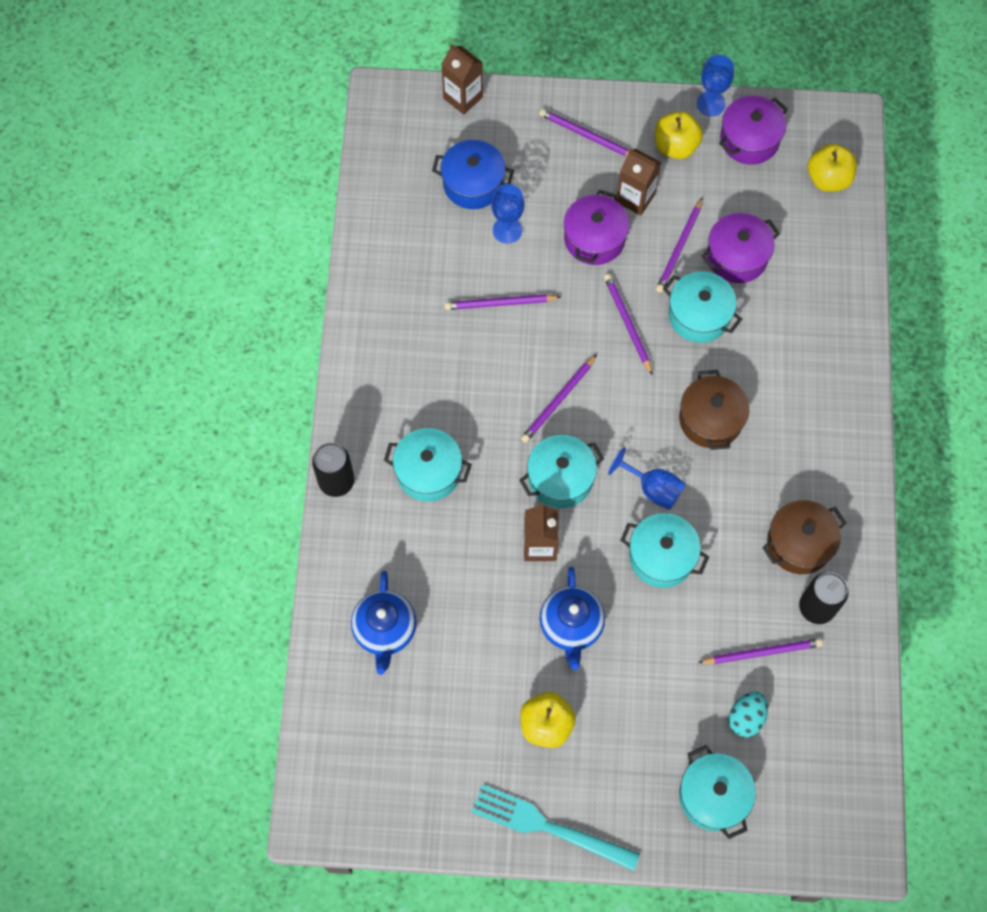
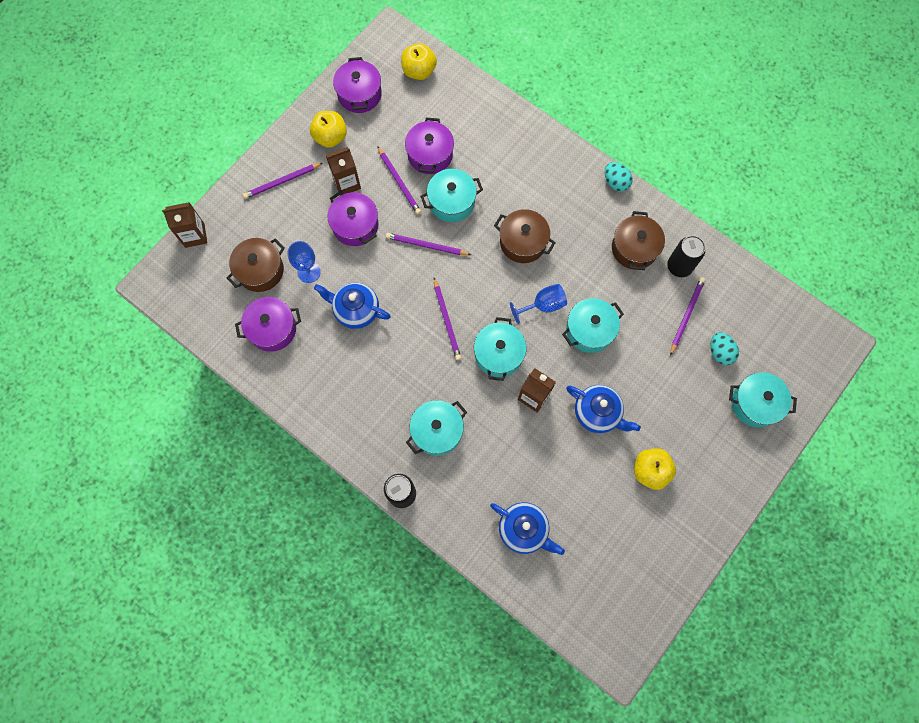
camera: 55 degrees left, 5 degrees up
(419, 239) = (272, 329): none -> purple pot
(473, 184) = (260, 270): blue pot -> brown pot
(500, 303) = (355, 310): purple pencil -> blue teapot
(547, 826) = (714, 514): turquoise fork -> none
(710, 104) = (318, 98): blue goblet -> none
(865, 472) = (615, 182): none -> turquoise egg

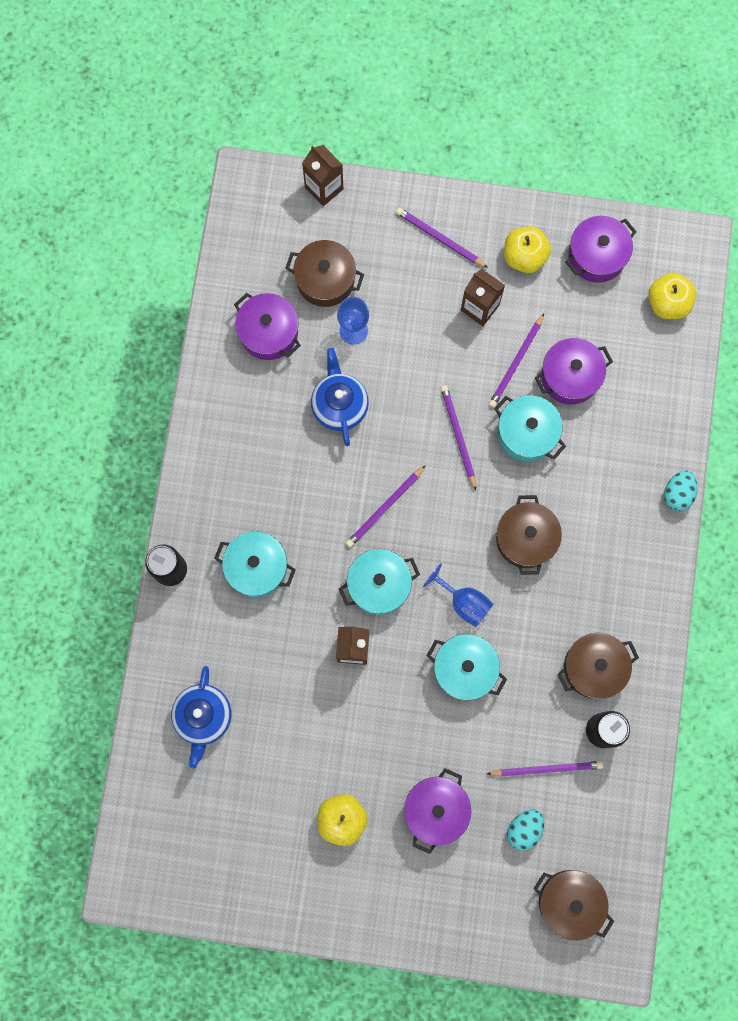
camera: 60 degrees right, 5 degrees up
(355, 225) = (436, 346): purple pot -> purple pot (436, 810)
(598, 413) = (374, 728): blue teapot -> none
(615, 182) = (664, 603): turquoise egg -> turquoise egg (677, 494)
(755, 403) = (486, 898): turquoise pot -> none
(784, 350) = (569, 902): none -> brown pot

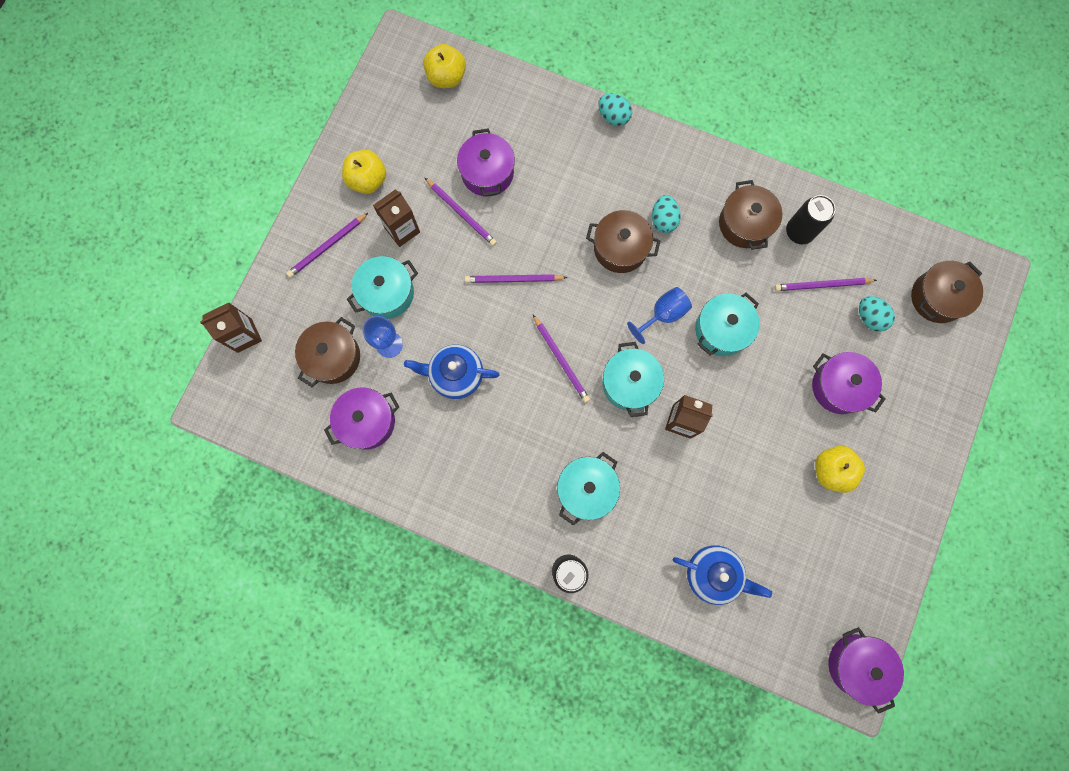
camera: 75 degrees left, 0 degrees up
(527, 433) = (527, 222): turquoise pot -> turquoise pot (387, 293)
(546, 768) = (822, 285): purple pencil -> purple pencil turned 105 degrees counterclockwise
(571, 577) = (663, 220): none -> turquoise egg
(596, 256) = (386, 121): purple pot -> purple pot (856, 664)

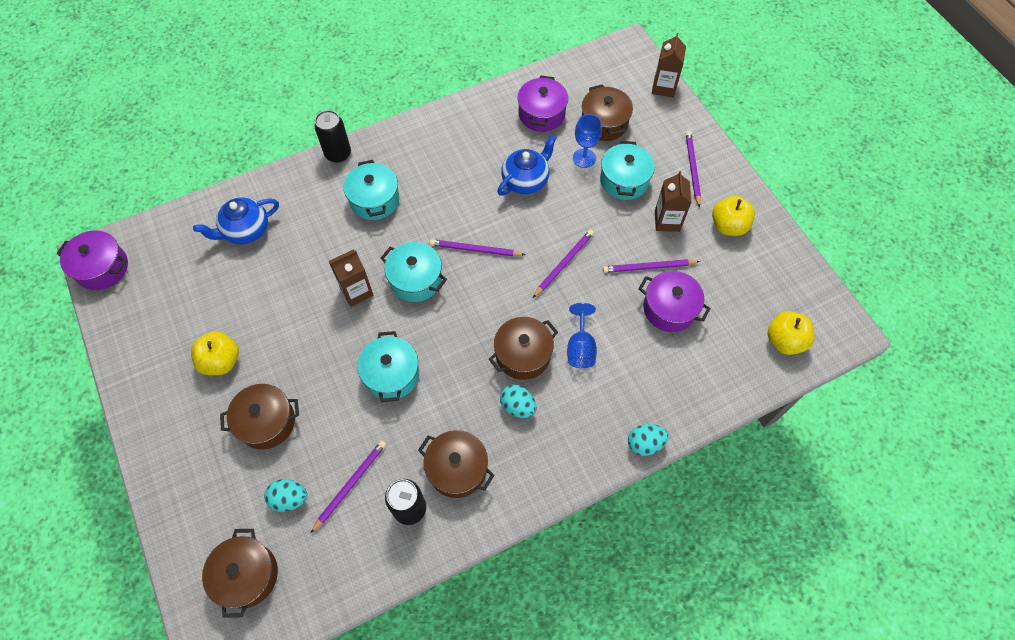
camera: 130 degrees right, 15 degrees down
(663, 315) = (443, 342): blue goblet -> blue goblet (580, 347)
(838, 387) = (267, 422): purple pot -> brown pot

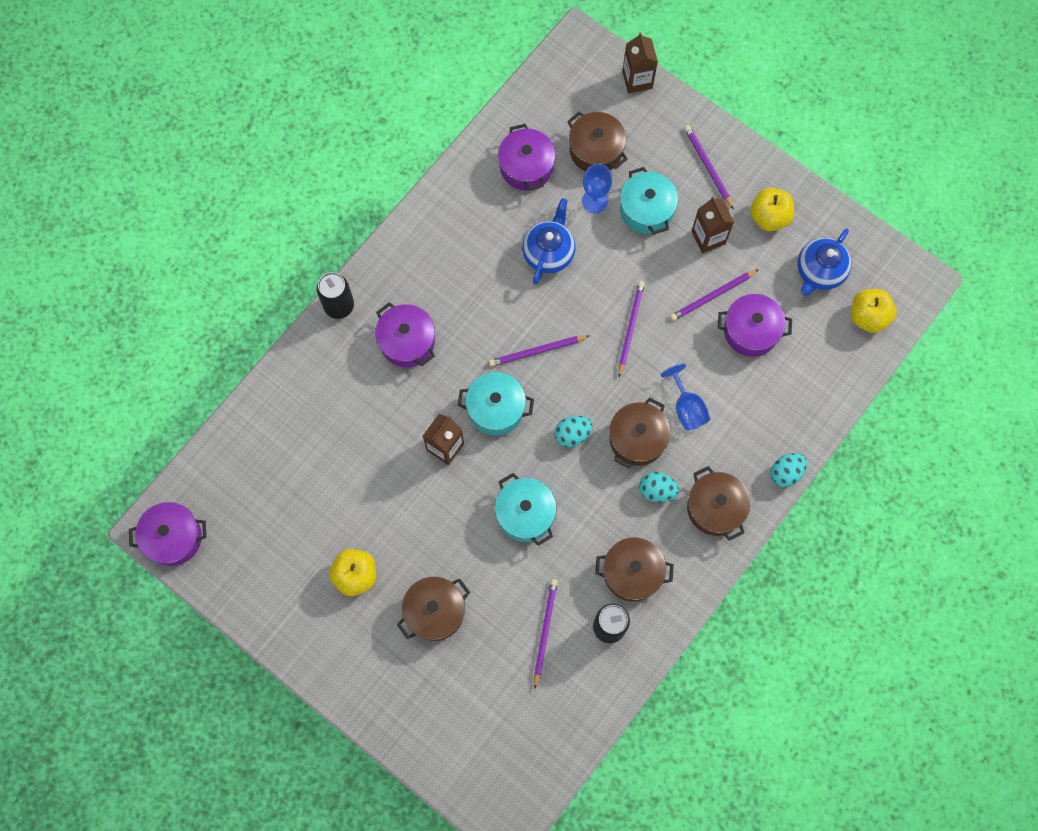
camera: 25 degrees left, 10 degrees up
(246, 231) = (295, 433): blue teapot -> blue teapot (819, 272)
(247, 575) = (499, 749): brown pot -> brown pot (715, 508)
(289, 498) = (497, 669): turquoise egg -> turquoise egg (572, 434)
(374, 200) = (407, 341): turquoise pot -> purple pot

